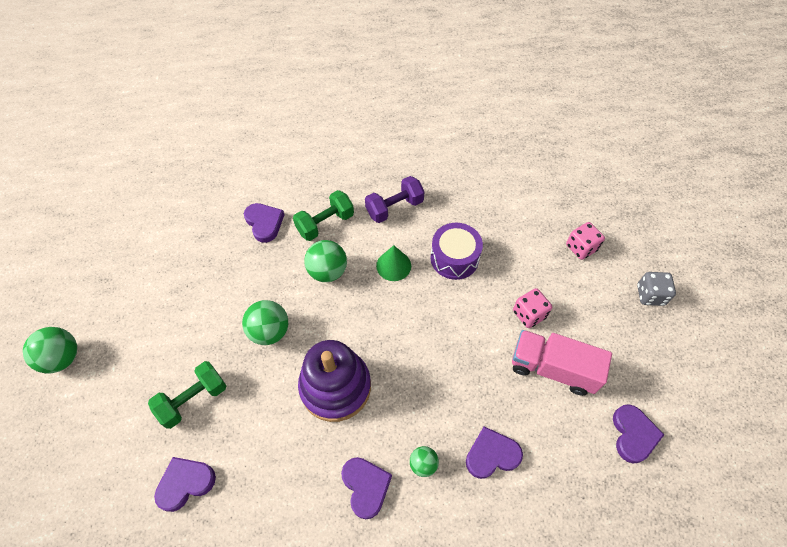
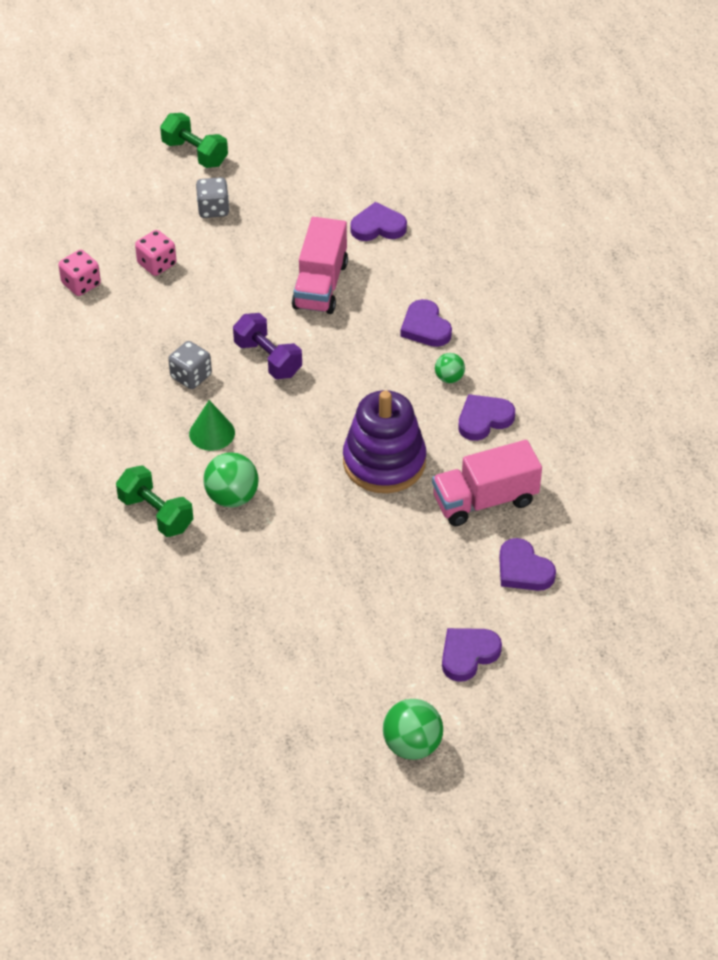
camera: 100 degrees left, 10 degrees down
(193, 399) = (431, 589): green dumbbell -> green dumbbell (195, 153)
(264, 223) = (165, 581): purple heart -> purple heart (468, 655)
(270, 331) = (328, 537): green ball -> none
(271, 465) = (485, 500): none -> pink truck
(394, 208) = (118, 444): purple dumbbell -> purple dumbbell (268, 359)
(454, 258) = (191, 376): purple drum -> grey dice
(529, 314) = (257, 306): pink dice -> pink dice (81, 284)

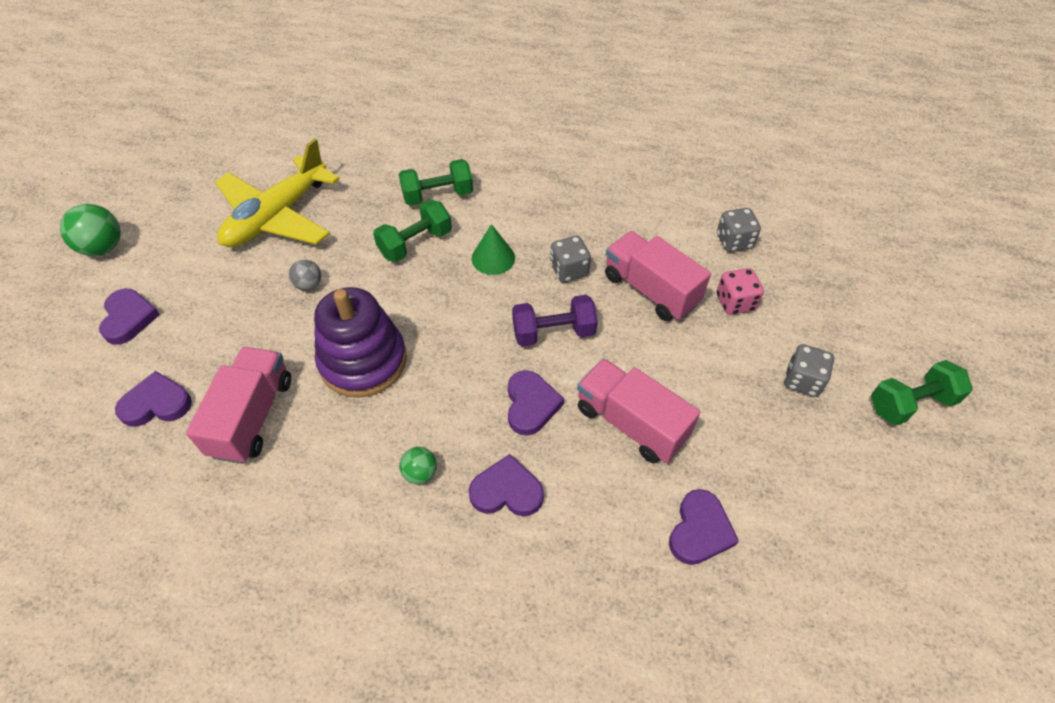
camera: 120 degrees right, 5 degrees up
(81, 284) = (734, 241): pink dice -> grey dice
(178, 317) = (650, 290): none -> pink truck
(232, 497) = (415, 243): green ball -> green dumbbell
(271, 626) = (277, 216): none -> yellow plane
(336, 546) = (309, 285): none -> grey ball
(484, 419) = (343, 473): purple heart -> purple heart (531, 405)

